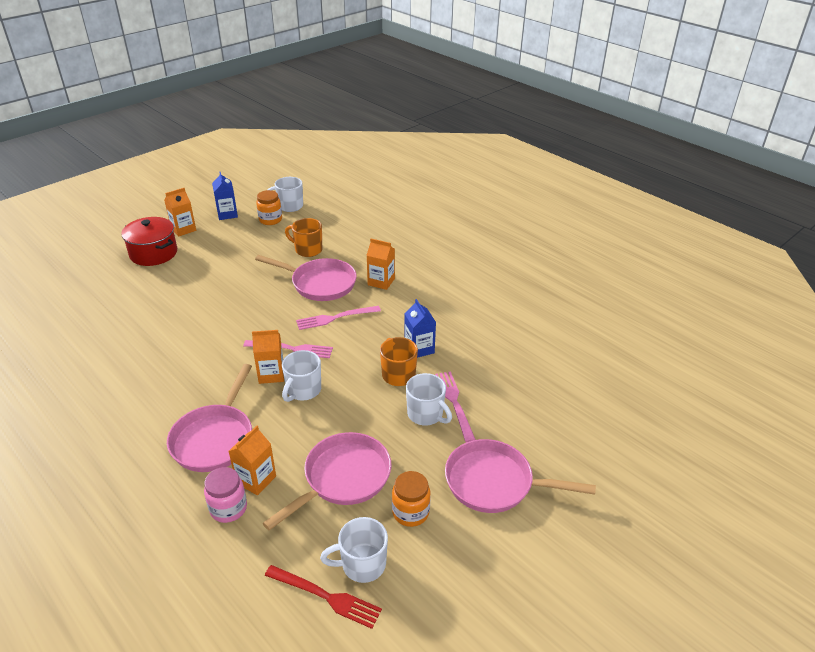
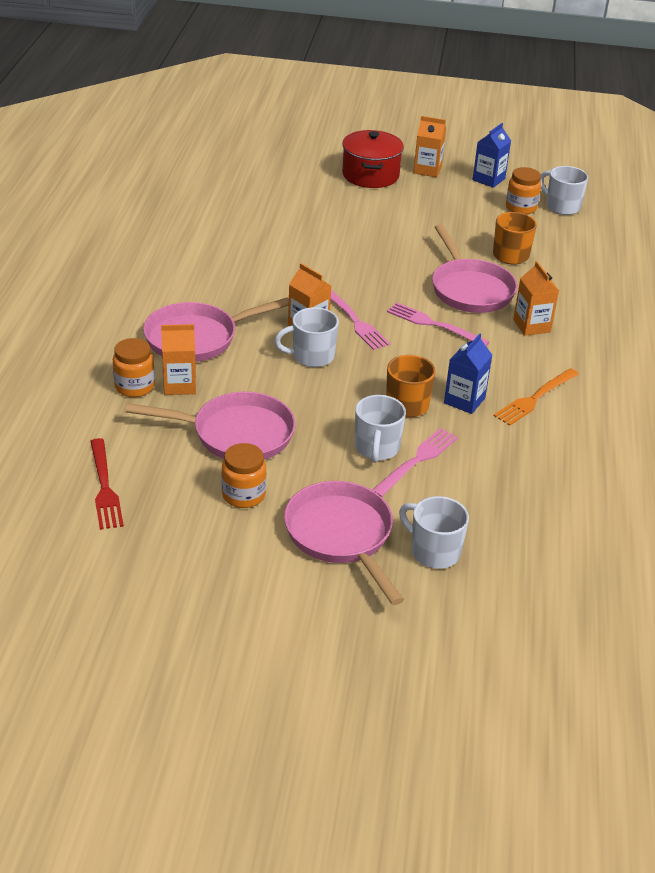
camera: 50 degrees right, 0 degrees up
(228, 508) = (134, 387): pink jar -> orange jar
(362, 564) = (156, 492): white mug -> white mug (433, 551)
(446, 320) = (534, 399): none -> orange fork

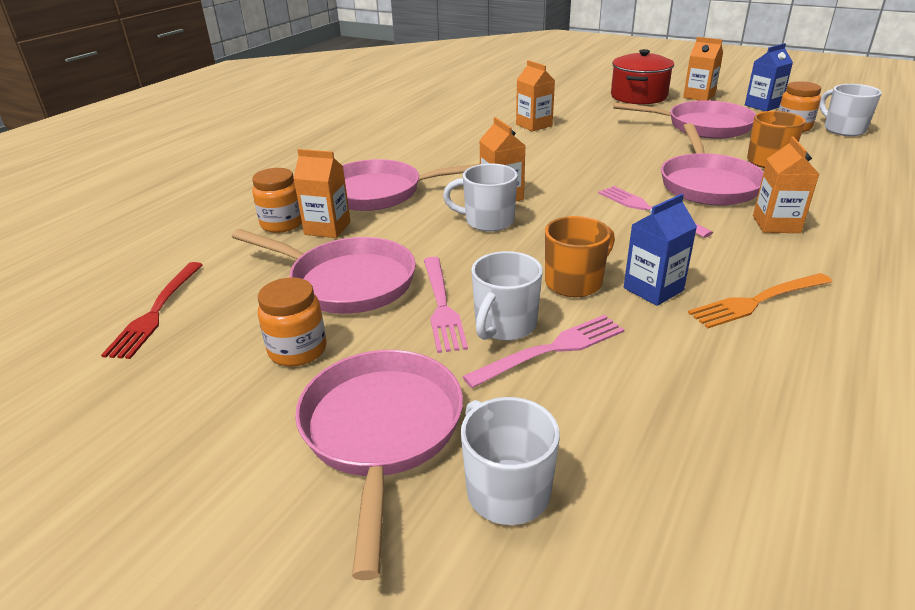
camera: 25 degrees right, 5 degrees down
(288, 230) = (534, 125): none -> orange carton
(356, 322) = (557, 197): pink fork -> pink fork (442, 306)
(444, 215) = (703, 126): none -> pink pan

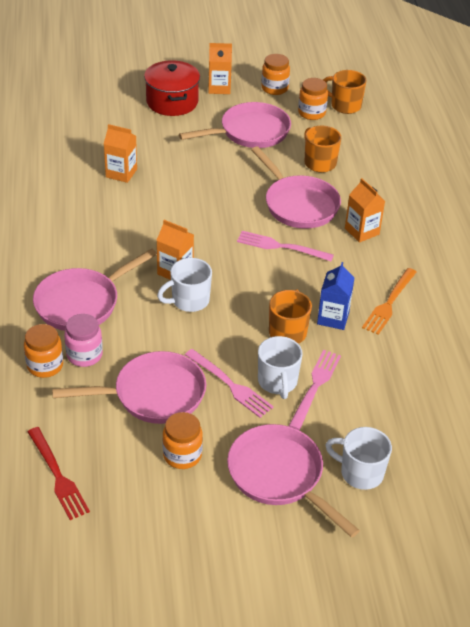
camera: 40 degrees left, 10 degrees up
(327, 228) = (84, 355): orange carton -> pink jar
(763, 106) = (274, 88): blue carton -> orange jar
(843, 129) = (345, 105): white mug -> orange mug

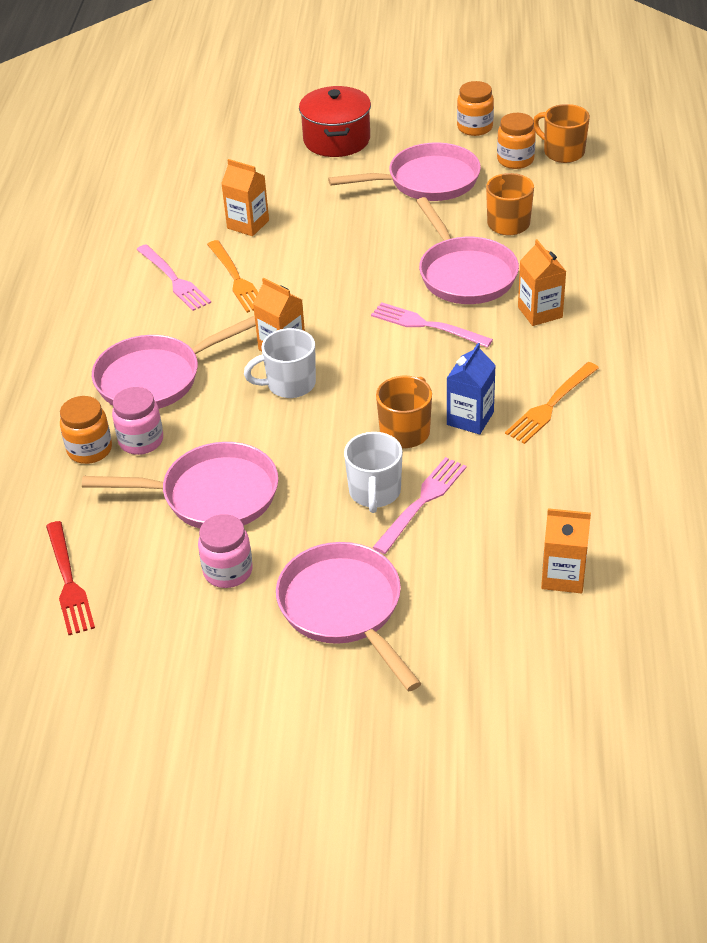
camera: 15 degrees right, 0 degrees up
(124, 218) = (237, 279): none -> orange fork
(182, 455) = (228, 571): orange jar -> pink jar
(219, 88) = (402, 124): orange carton -> orange carton (563, 576)
(231, 385) = (313, 491): pink fork -> pink fork (174, 280)
(360, 473) = (451, 614): white mug -> none

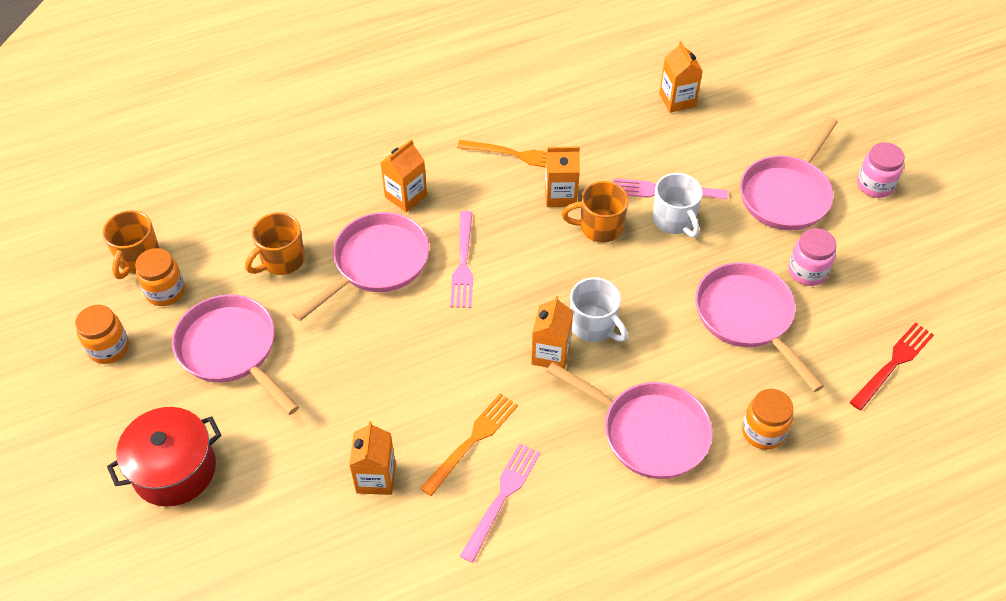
camera: 120 degrees left, 10 degrees up
(141, 441) = (727, 399): pink jar -> pink jar (875, 185)
(374, 492) = (674, 220): white mug -> white mug turned 90 degrees clockwise
(470, 418) = (560, 195): blue carton -> orange carton

